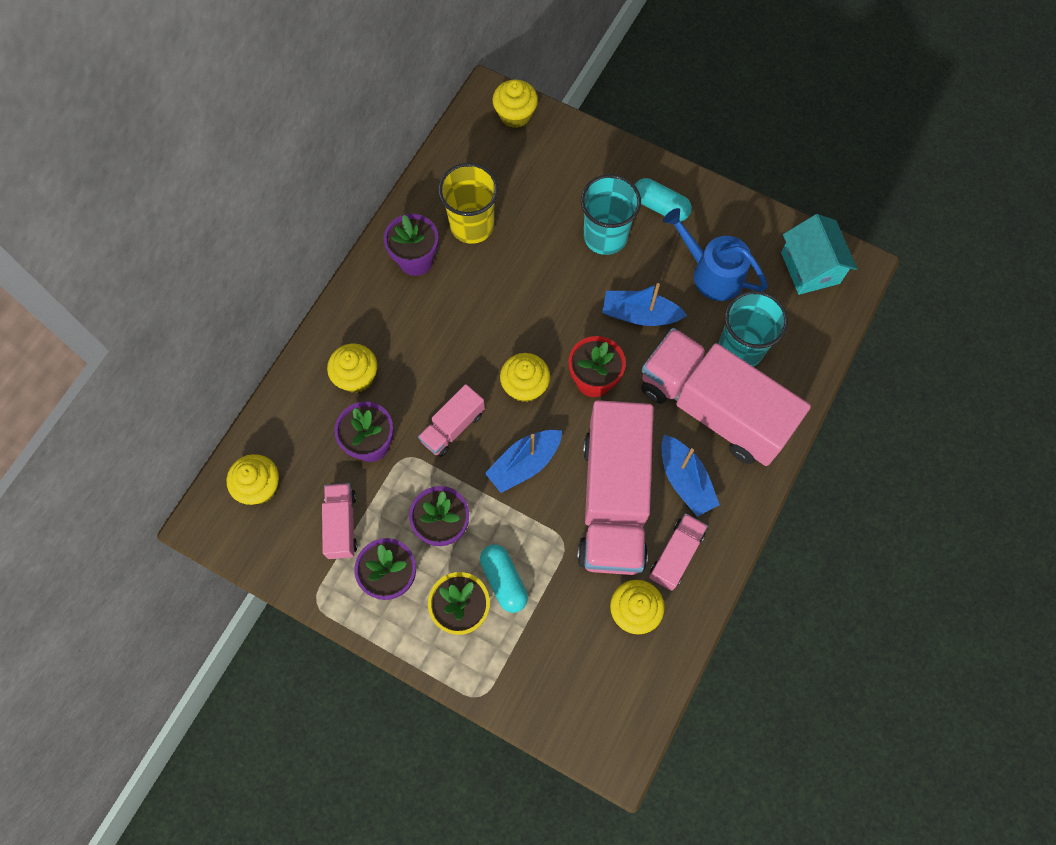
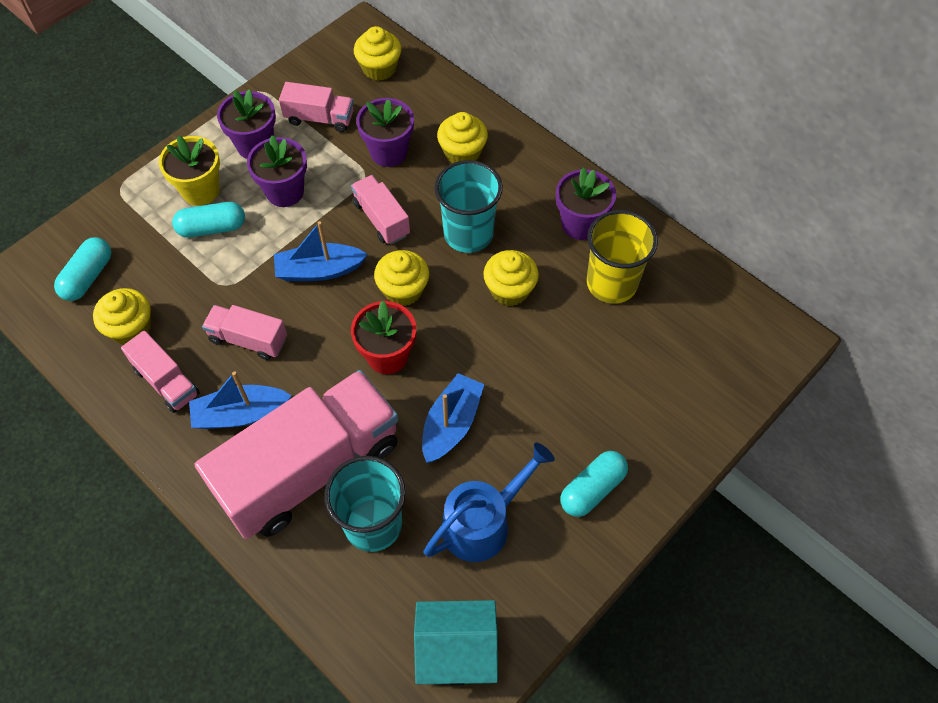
camera: 105 degrees right, 10 degrees down
(515, 115) = (757, 360): yellow cupcake -> yellow cupcake (509, 290)
(524, 464) = (319, 270): blue boat -> blue boat turned 75 degrees counterclockwise
(592, 678) = (88, 277): none -> turquoise capsule
(605, 236) = (565, 415): turquoise cup -> turquoise cup (468, 234)
(613, 500) = (248, 339): pink truck -> pink truck, size x0.46

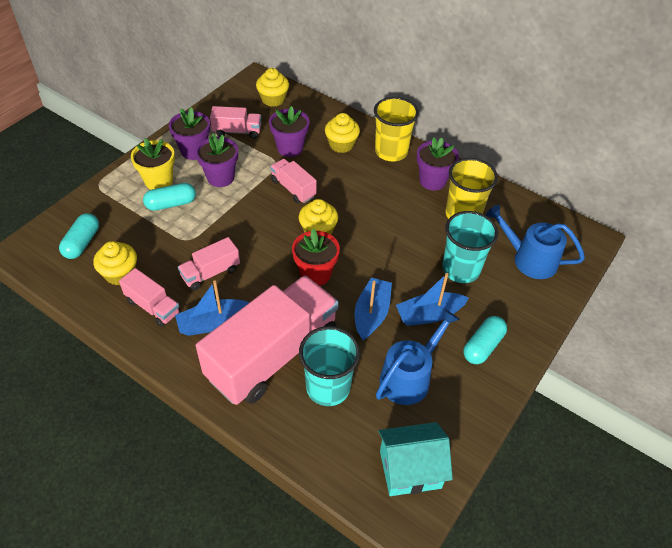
camera: 10 degrees left, 10 degrees down
(248, 339) = (210, 273): pink truck -> pink truck turned 45 degrees counterclockwise
(319, 270) = (255, 224): blue boat -> blue boat (429, 315)
(468, 234) = (356, 193): turquoise cup -> turquoise cup (461, 269)
(509, 290) = (393, 225): yellow cupcake -> none
(531, 170) = (391, 152): none -> yellow cup
(690, 364) = (529, 259): none -> blue watering can

